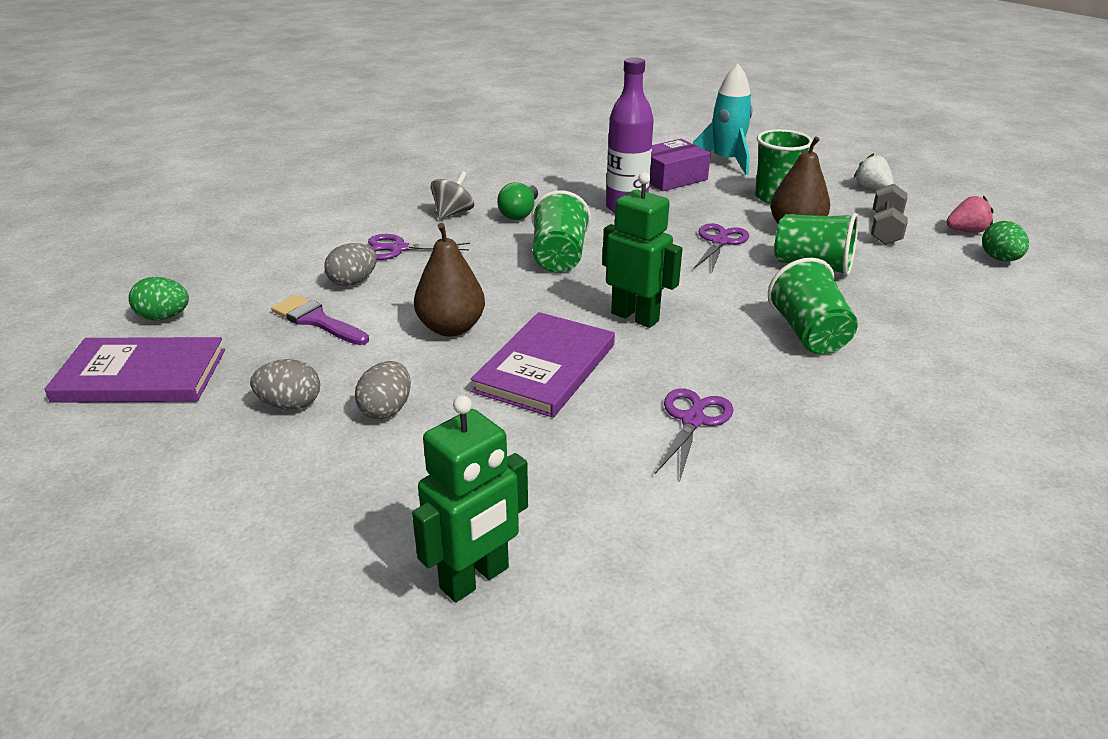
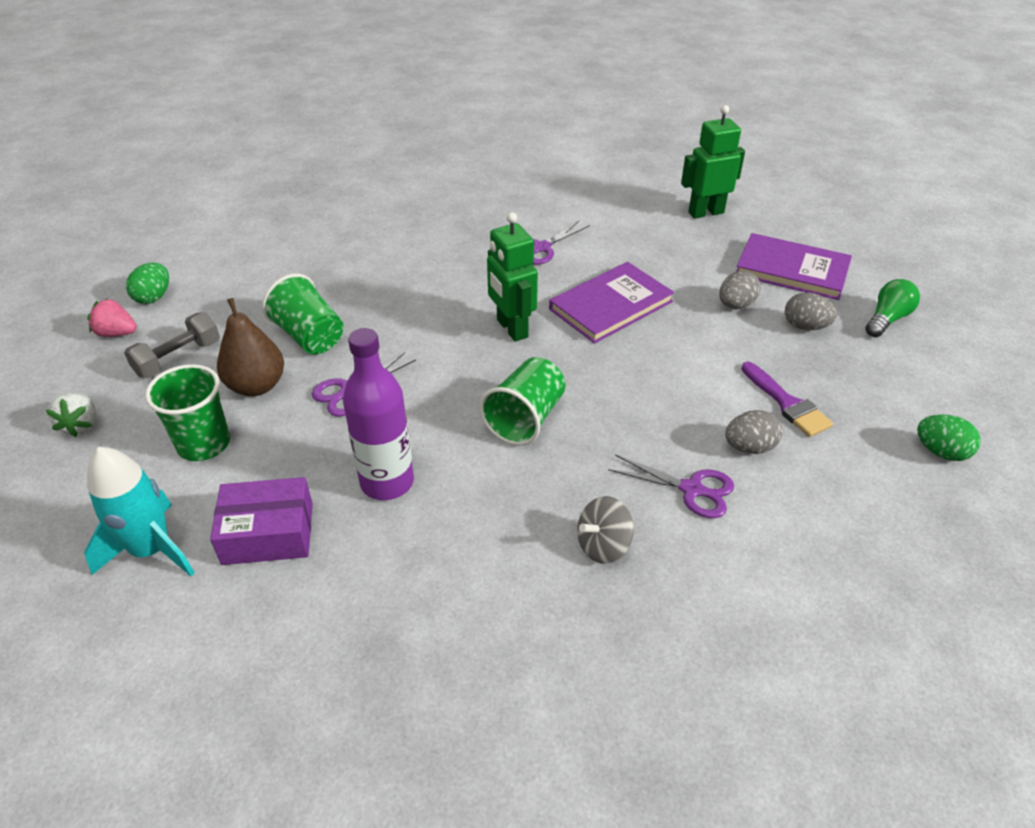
camera: 155 degrees left, 10 degrees up
(141, 375) = (933, 385): purple book -> purple book (792, 270)
(451, 328) = (668, 361): brown pear -> none
(520, 213) = (519, 516): green light bulb -> green light bulb (887, 319)
(808, 334) = (401, 279): green cup -> none

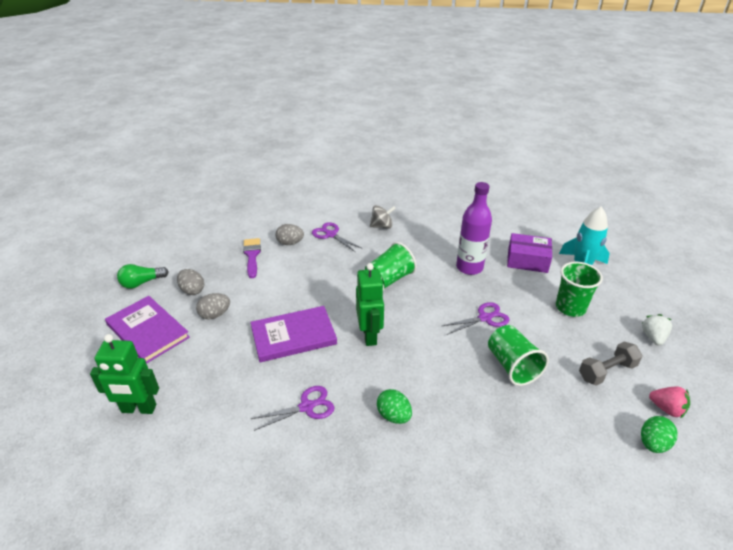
camera: 160 degrees left, 5 degrees down
(257, 386) = (545, 336): brown pear -> none
(940, 452) = (211, 223): green egg -> green egg (394, 416)

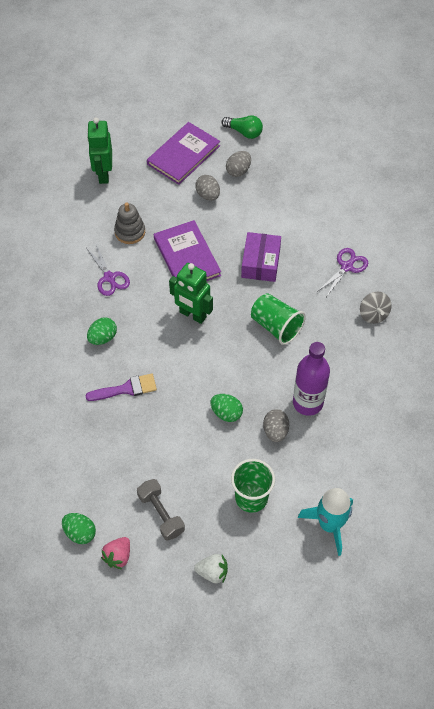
camera: 85 degrees right, 20 degrees up
(142, 283) = (244, 132): green light bulb -> green light bulb turned 150 degrees clockwise
(243, 384) = (130, 232): none -> grey stacking toy
(252, 255) = (297, 204): purple brush -> purple brush (126, 389)
(290, 243) = (324, 232): grey egg -> grey egg (275, 431)
(370, 335) = (192, 315): green robot -> green robot turned 45 degrees clockwise
(485, 318) = (226, 413): purple scissors -> green egg
(512, 366) = (162, 431): green cup -> none
(527, 260) = (331, 465): purple box -> purple box (260, 263)

